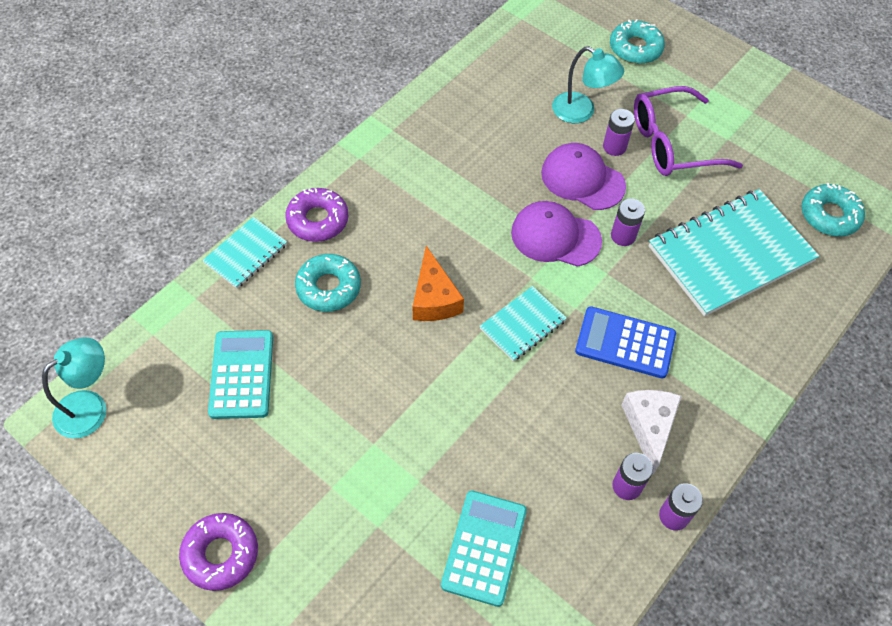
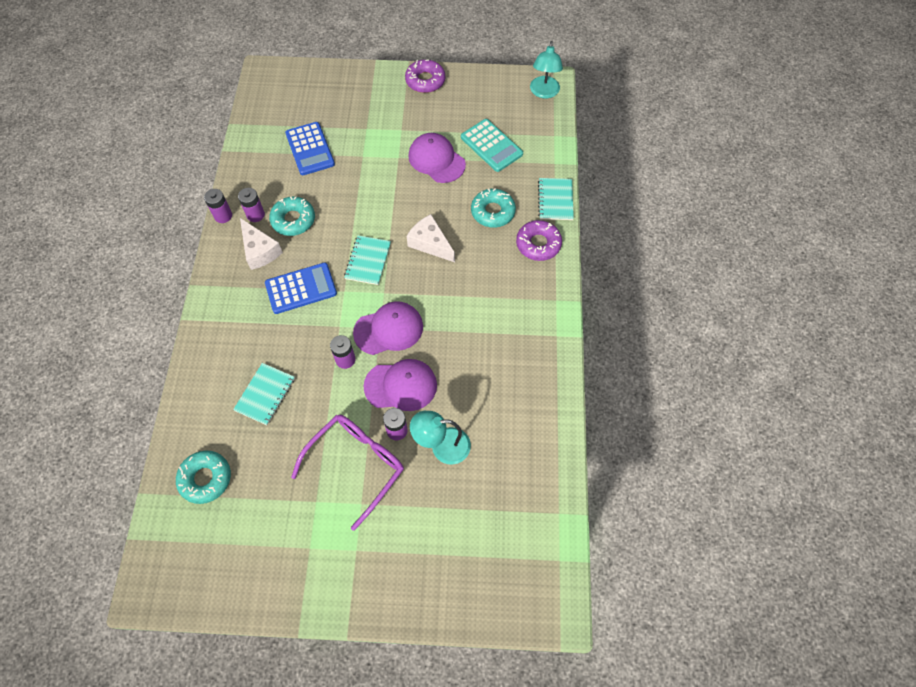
camera: 145 degrees right, 5 degrees up
(328, 403) = (436, 160): none -> purple cap
(434, 298) = (430, 243): orange cheese -> white cheese
(484, 547) = (310, 149): turquoise calculator -> blue calculator
(635, 48) = (445, 550): turquoise donut -> turquoise donut (293, 220)
(730, 254) = (265, 394): turquoise notebook -> turquoise notebook, size x0.50

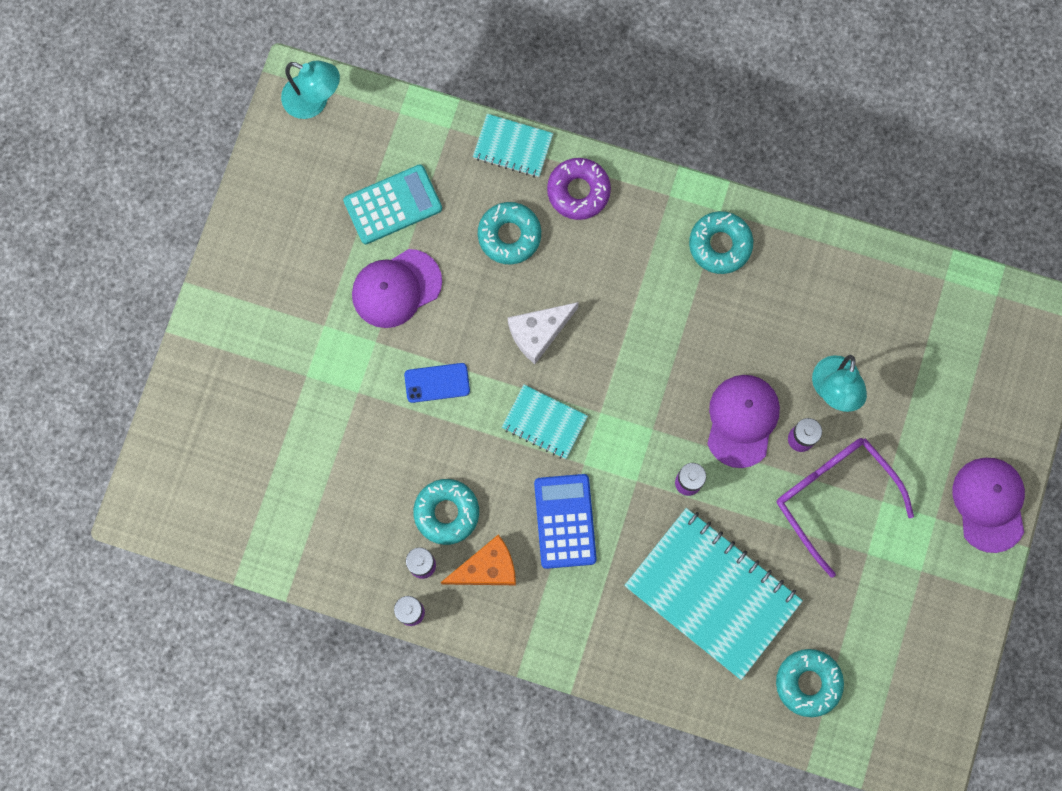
camera: 75 degrees left, 15 degrees up
(260, 251) = (487, 568): white cheese -> orange cheese
(265, 394) = (712, 593): turquoise notebook -> turquoise notebook, size x2.01
(310, 149) = (322, 466): blue calculator -> none
(379, 195) = (437, 383): none -> blue phone
(388, 329) = (658, 418): purple cap -> purple cap (989, 504)
(425, 81) = (237, 267): purple donut -> none
(530, 341) = (720, 245): none -> turquoise donut

